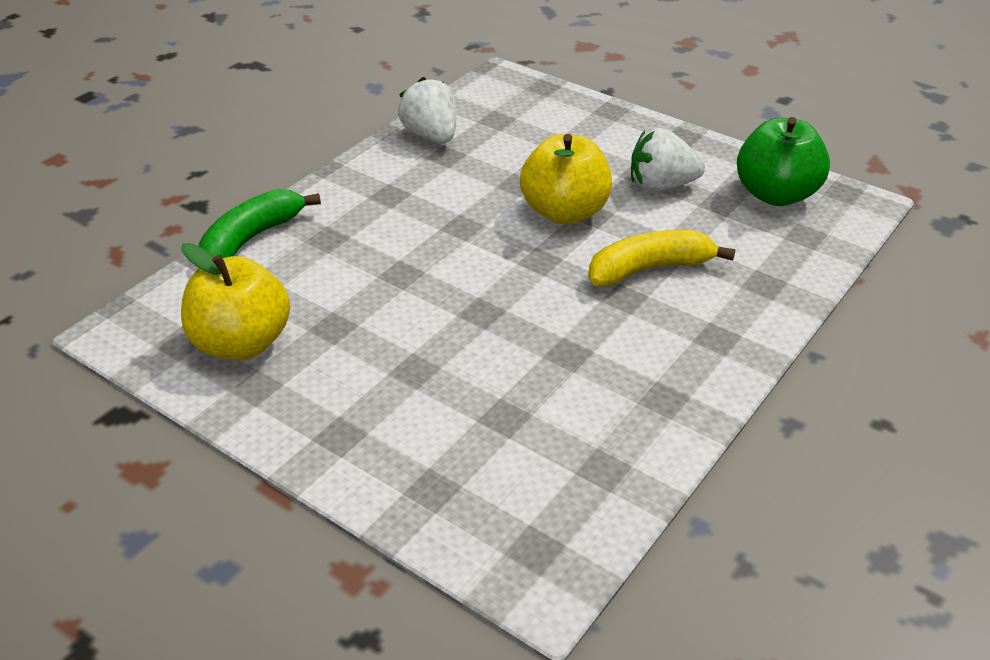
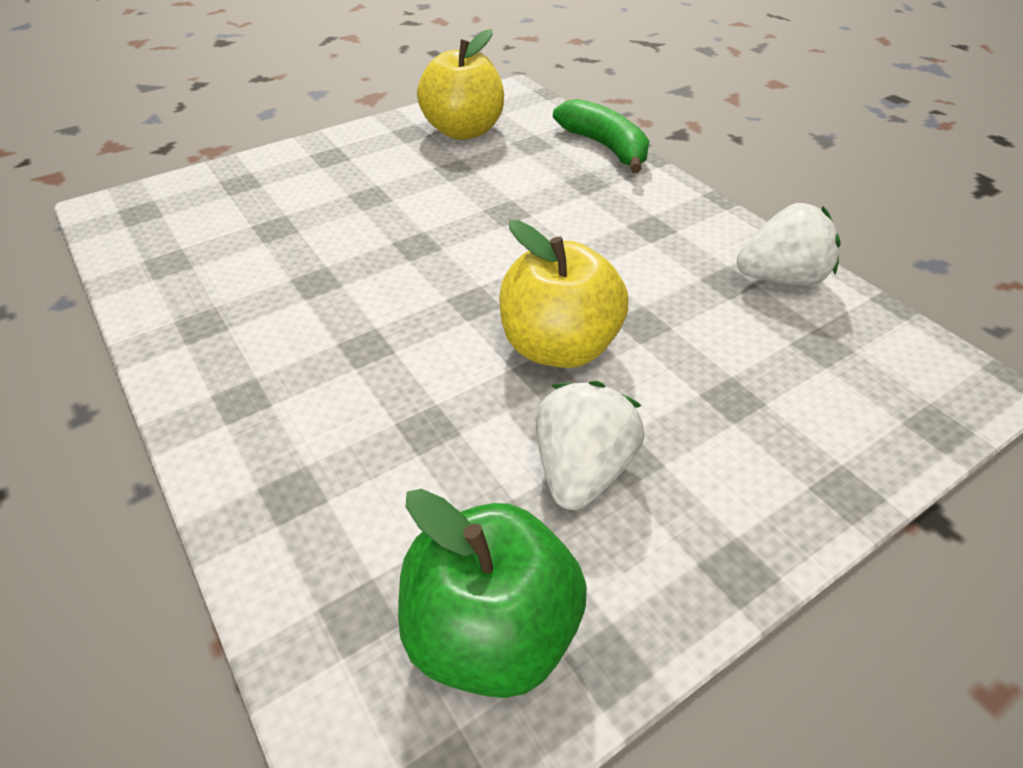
camera: 110 degrees right, 5 degrees up
(649, 269) = (399, 385): yellow banana -> none

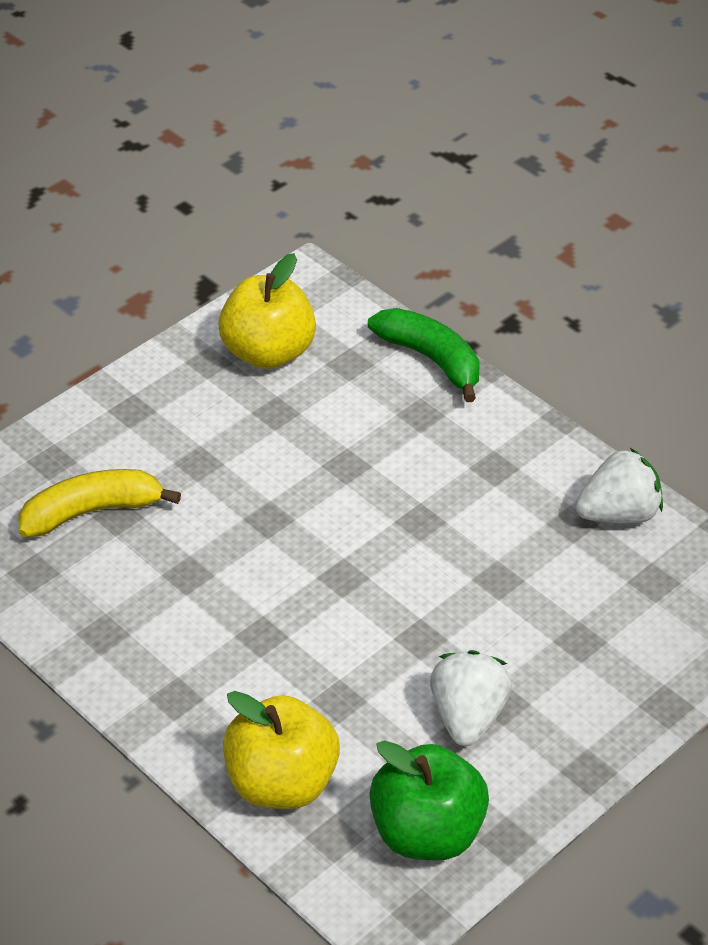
camera: 10 degrees left, 0 degrees up
(252, 222) = (92, 511): none -> yellow banana
(559, 347) = (429, 613): yellow apple -> yellow apple (282, 783)

